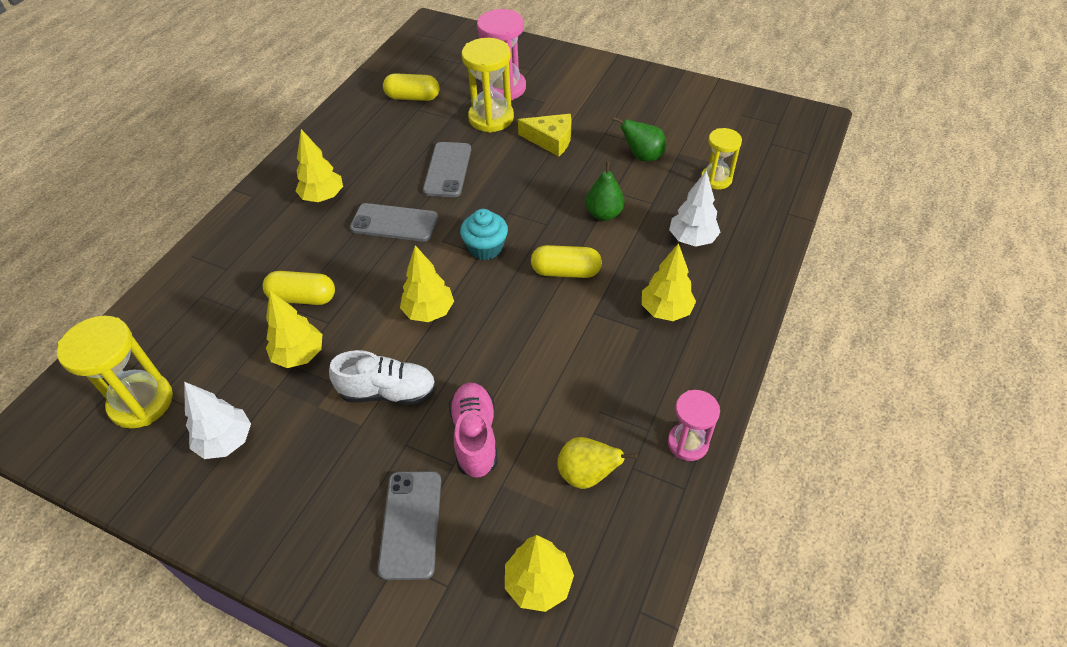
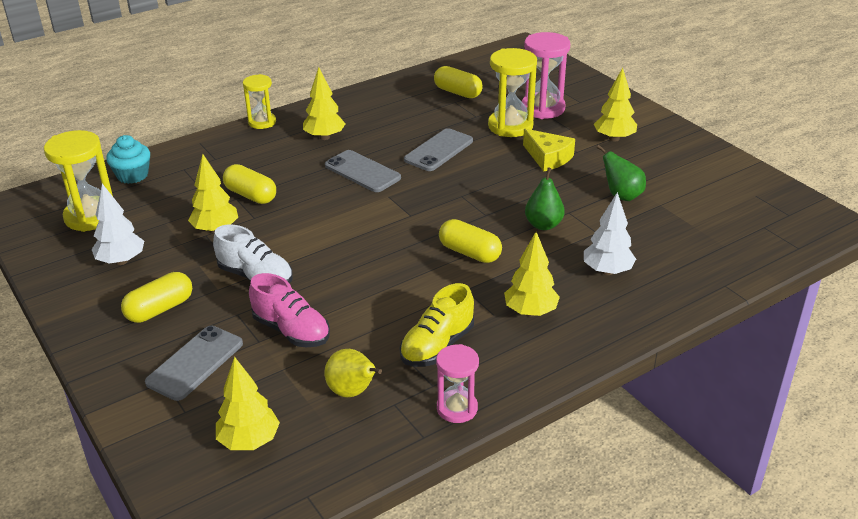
camera: 30 degrees right, 15 degrees down
(320, 479) = (160, 309): none -> yellow capsule
(429, 312) = (333, 238): yellow tree -> yellow tree (614, 138)
(475, 437) = (291, 331): pink shoe -> pink shoe turned 105 degrees clockwise
(485, 248) = (418, 213): turquoise cupcake -> turquoise cupcake (132, 175)
(619, 386) = (437, 346): none -> yellow shoe
(716, 179) = (677, 235): yellow hourglass -> yellow hourglass (262, 122)

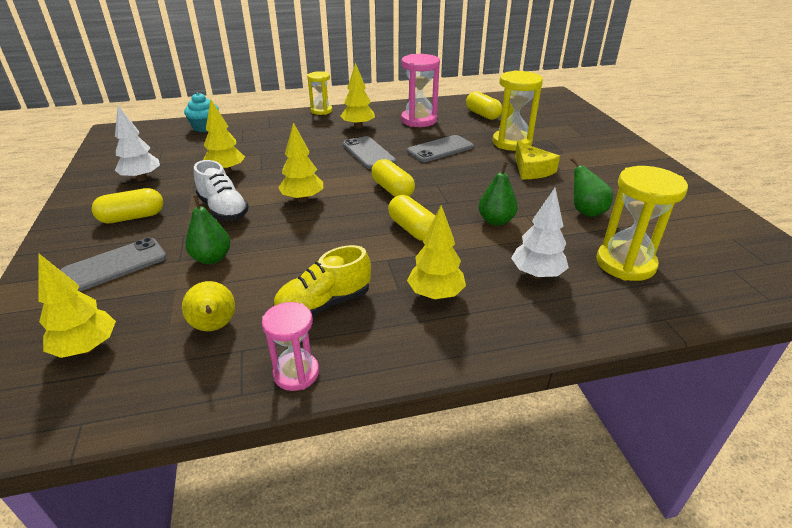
camera: 20 degrees right, 0 degrees up
(90, 217) = (152, 147): yellow hourglass -> yellow hourglass (625, 264)
(250, 195) = (272, 153): yellow capsule -> yellow capsule (392, 190)
(291, 331) = (212, 258): pink shoe -> green pear
(543, 108) = (547, 135): pink hourglass -> pink hourglass (419, 120)
(614, 138) = (601, 166): yellow tree -> yellow tree (303, 199)

